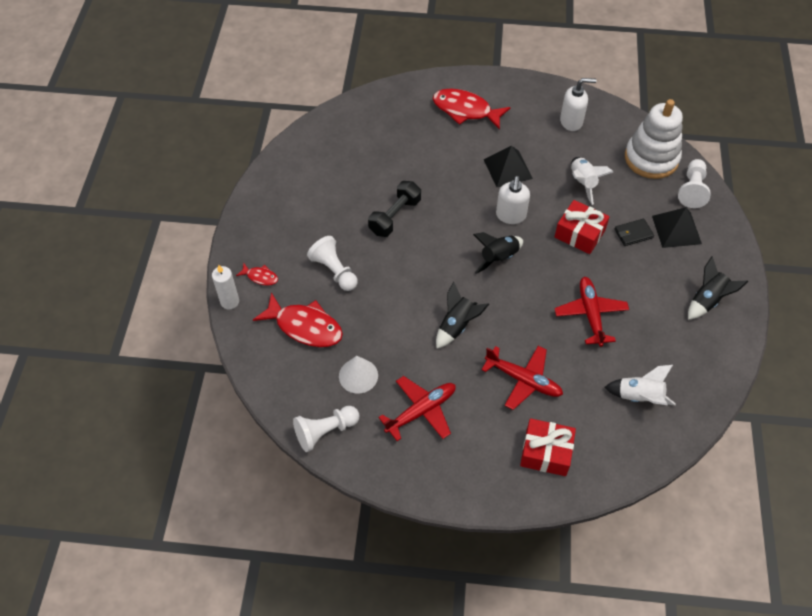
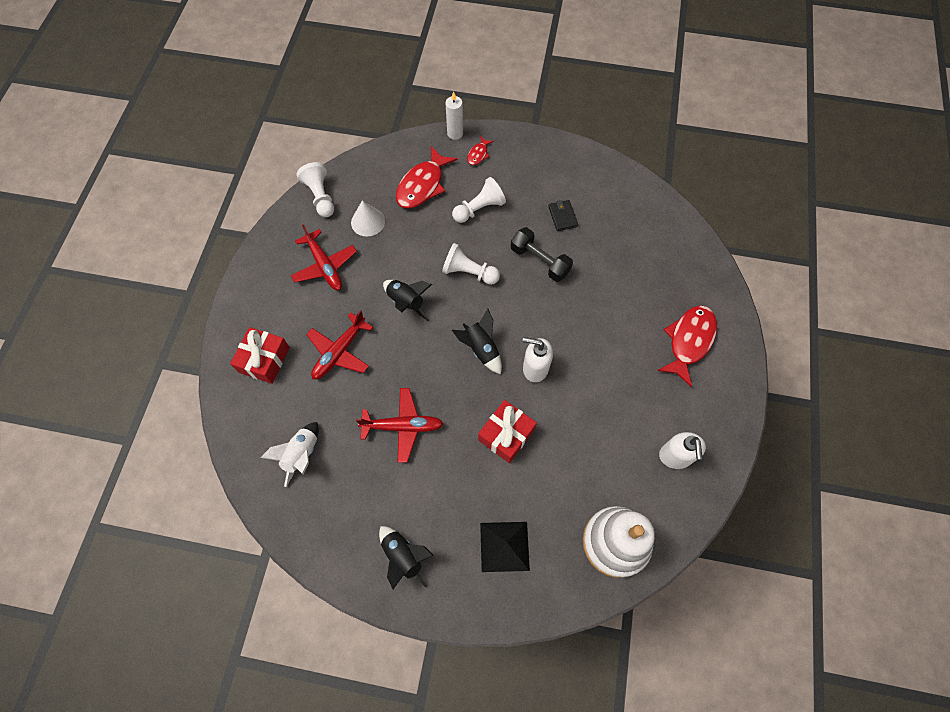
camera: 95 degrees right, 10 degrees up
(507, 169) = (601, 374): black pyramid -> none
(583, 183) = (578, 451): white rocket -> none
(633, 233) = (502, 494): black wallet -> black wallet (562, 216)
(692, 190) = (564, 582): white pawn -> white pawn (469, 272)

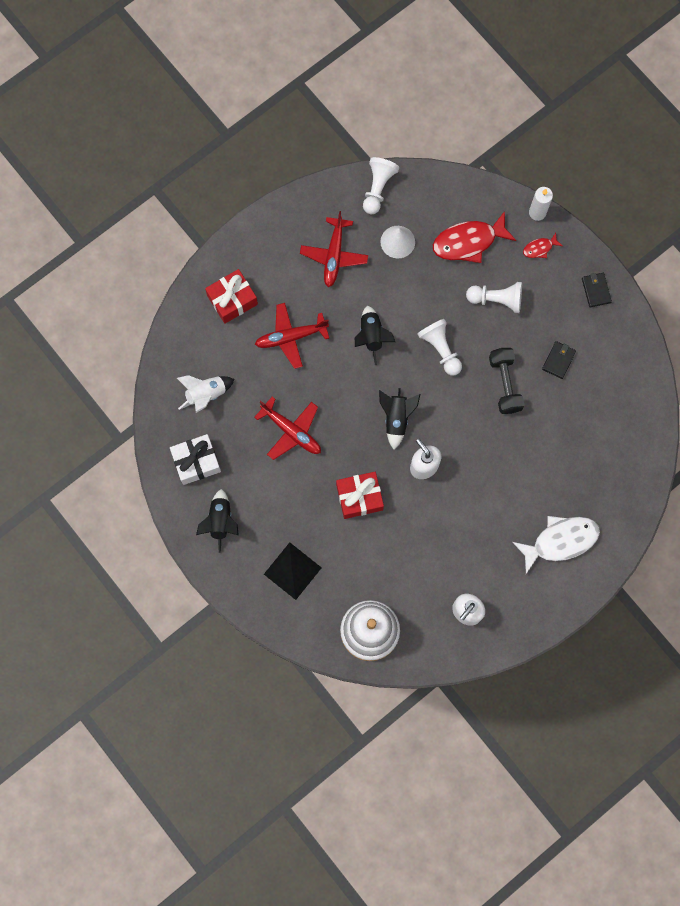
camera: 40 degrees right, 10 degrees up
(338, 520) = (196, 462): none -> white gift
(543, 153) = (596, 290): none -> black wallet
(689, 341) = (560, 541): red fish -> white fish

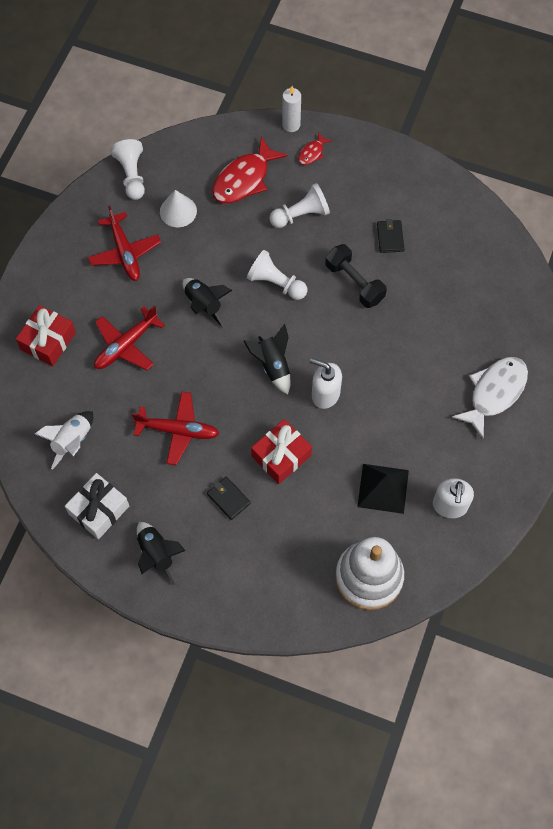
camera: 30 degrees left, 10 degrees down
(292, 570) = (257, 561): black pyramid -> black pyramid (383, 488)
(596, 290) = (385, 162): black wallet -> black wallet (228, 498)

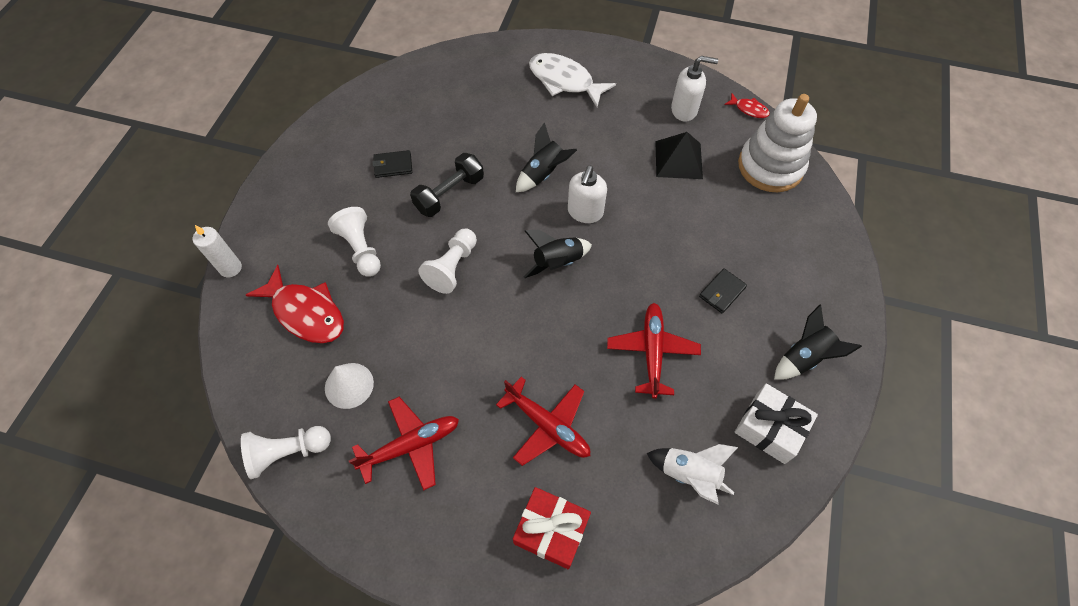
camera: 95 degrees left, 5 degrees down
(204, 305) = (485, 341): black rocket -> black rocket (543, 174)
(281, 456) = (662, 247): red gift -> none
(312, 153) = (275, 243): red fish -> red fish (749, 109)

